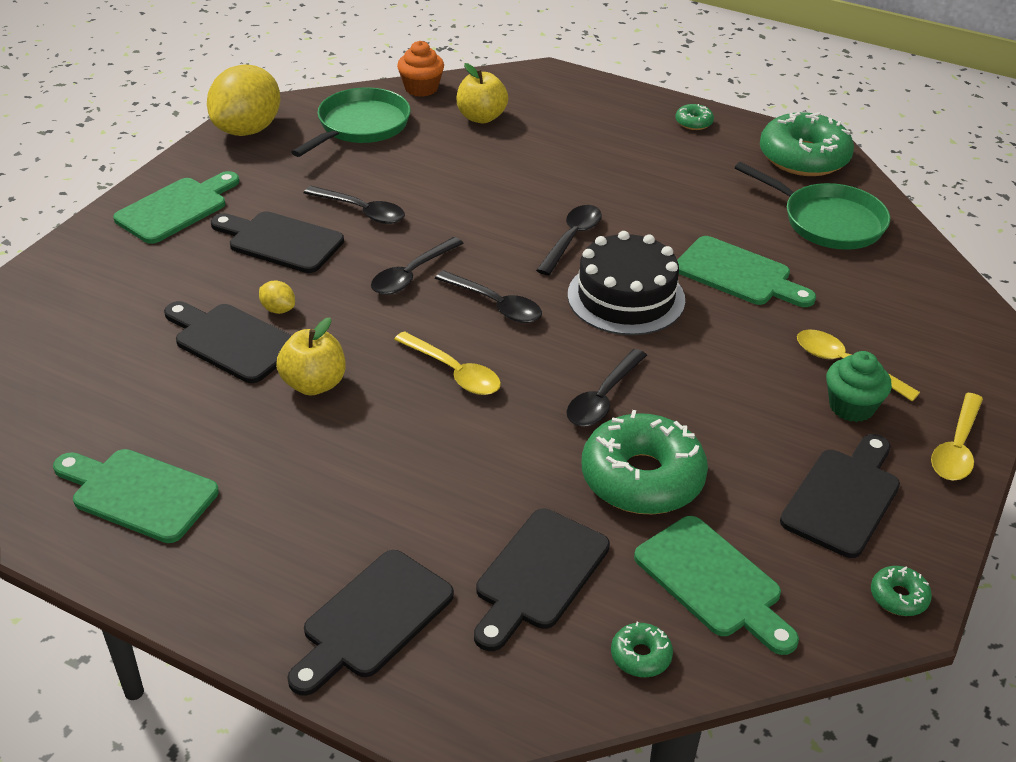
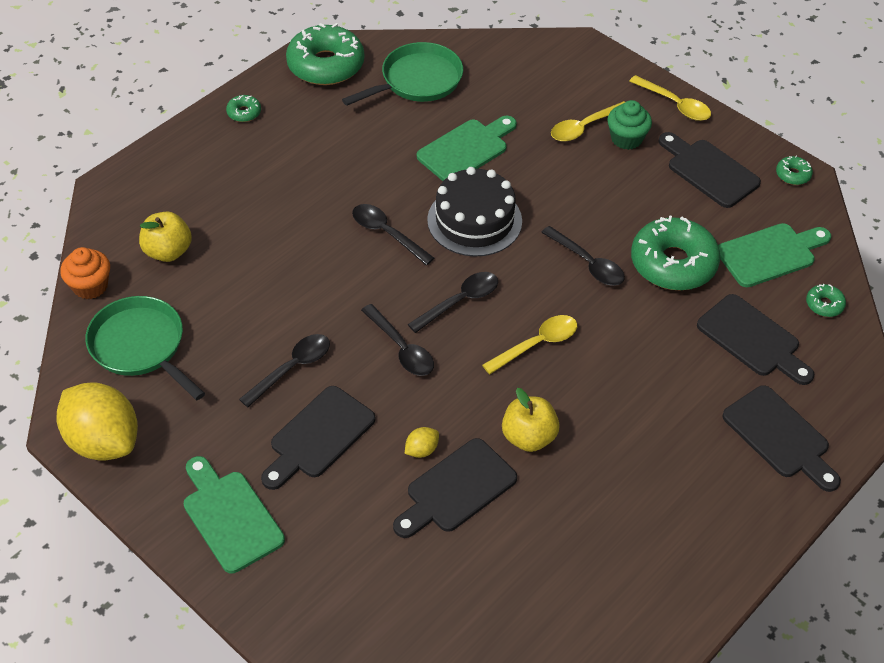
camera: 75 degrees left, 10 degrees up
(138, 493) = (633, 570): green cutting board -> none

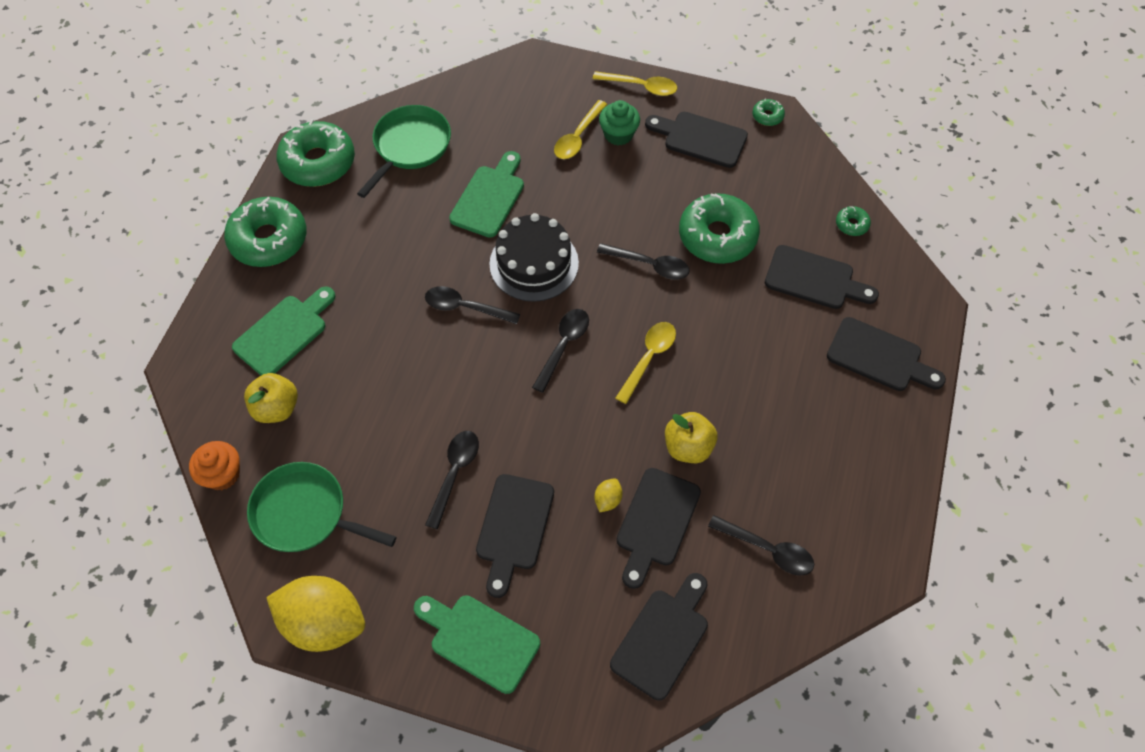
camera: 25 degrees left, 10 degrees up
(244, 113) = (269, 239): green donut -> green donut, size x2.32
(401, 348) = (538, 412): black spoon -> black spoon (767, 549)
(401, 592) = (663, 638): none -> black cutting board
(770, 254) = (788, 196): green cutting board -> green cutting board (284, 333)

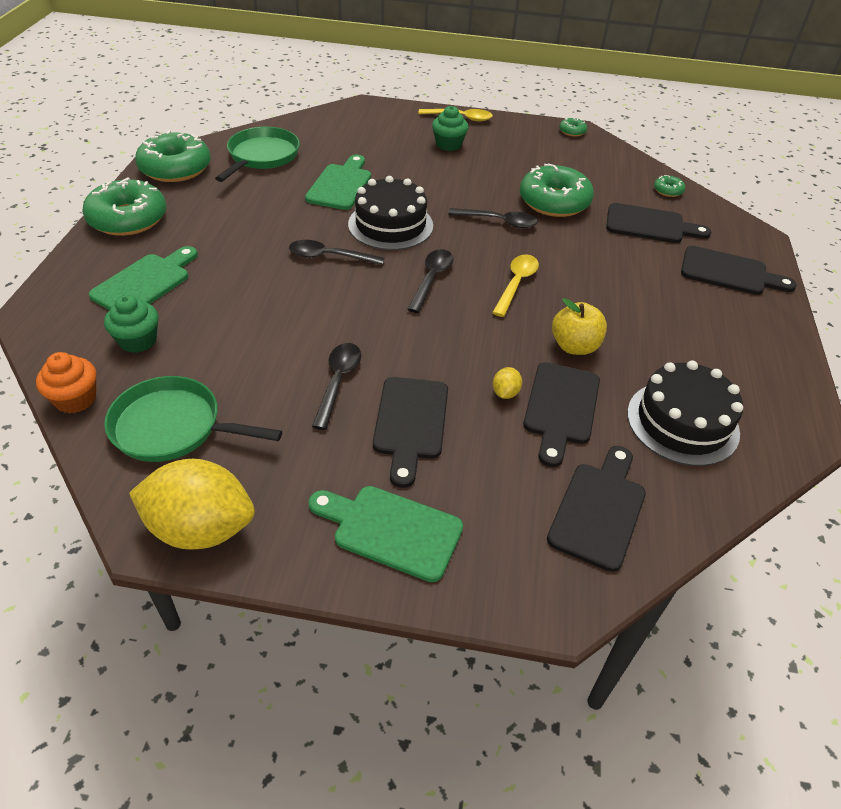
camera: 10 degrees left, 15 degrees down
(276, 408) = (138, 340): yellow apple -> green cupcake
(578, 137) = (413, 147): yellow spoon -> none
(700, 138) = (520, 145): black cutting board -> none
(767, 549) = (682, 422): black spoon -> black cake

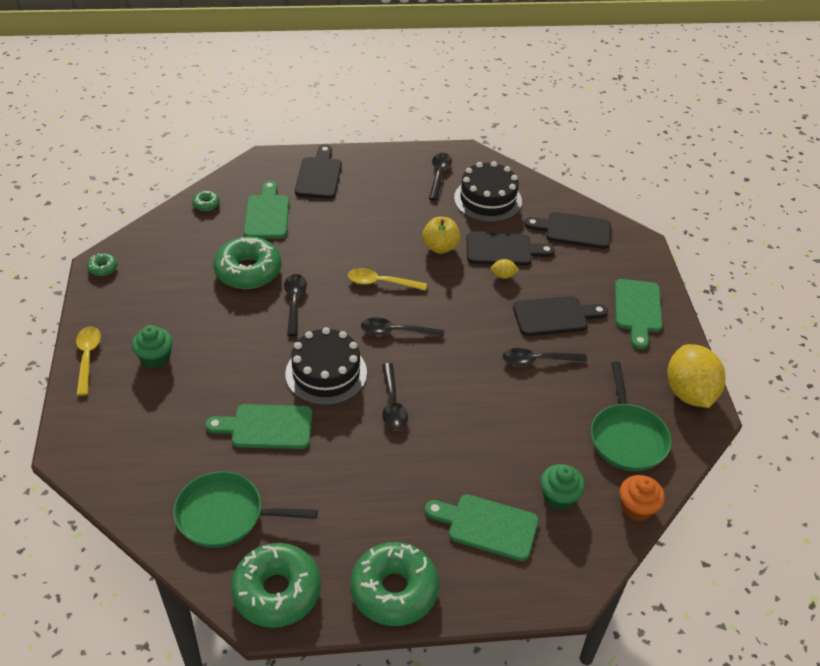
camera: 105 degrees left, 0 degrees up
(649, 225) = (267, 214): black cutting board -> green cutting board
(741, 382) = (439, 175): none -> black spoon

